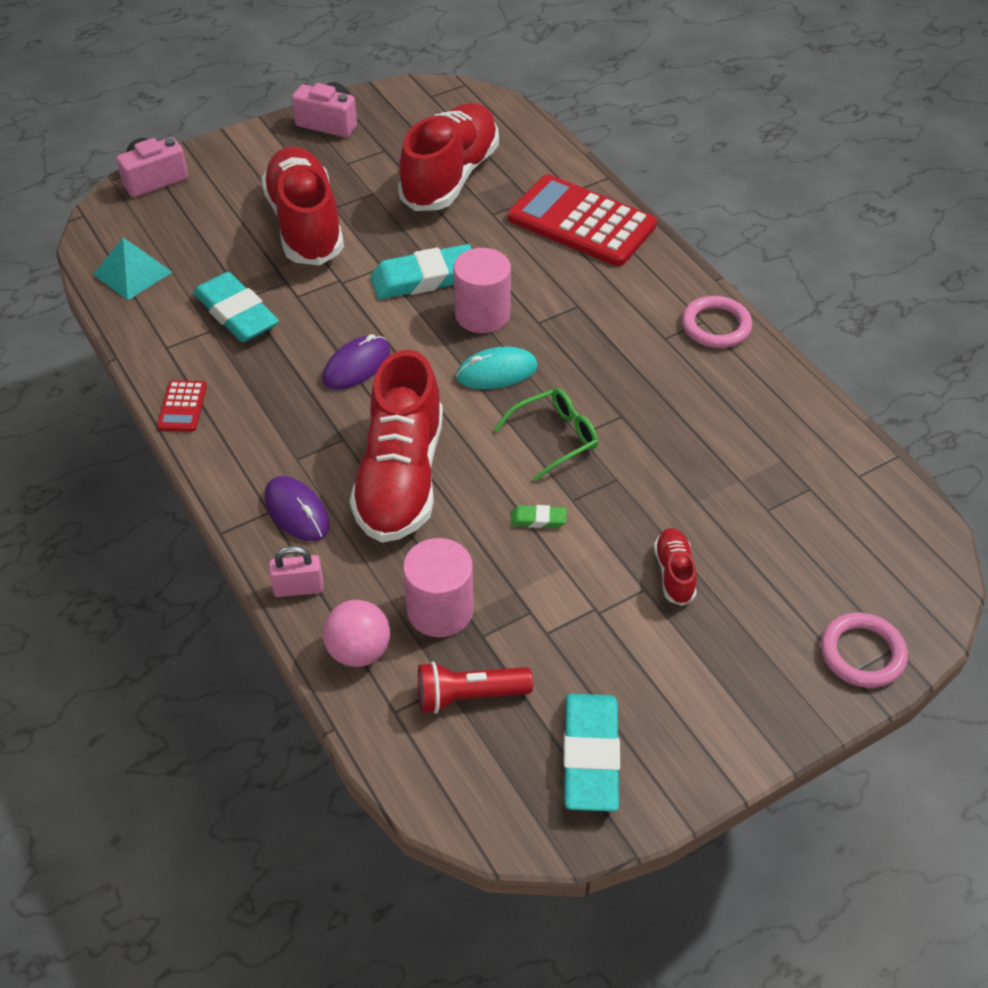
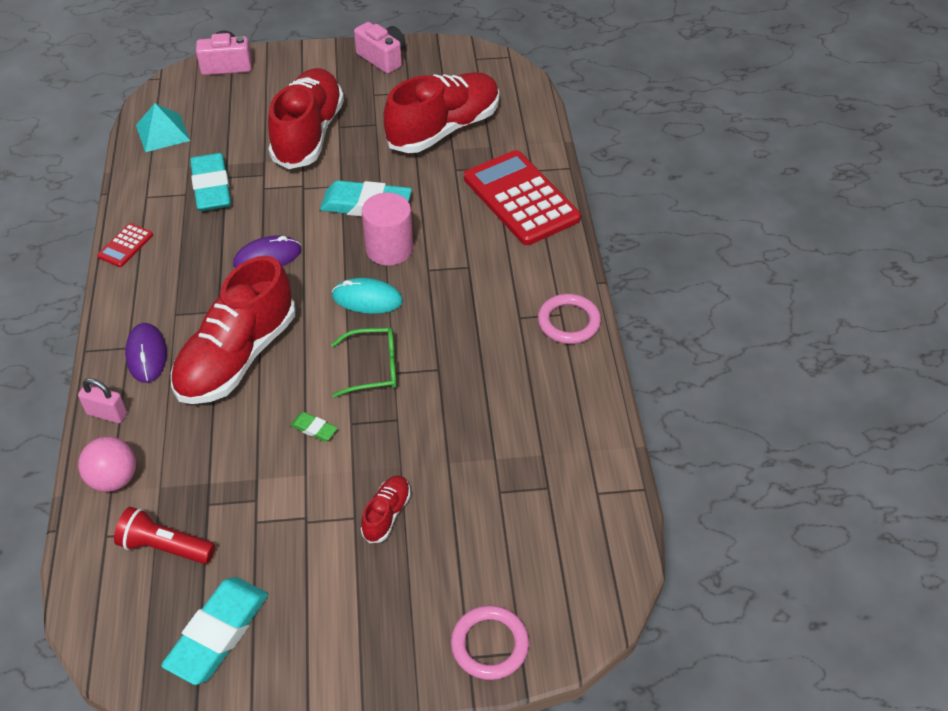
camera: 25 degrees right, 0 degrees up
(440, 610) = (192, 471): pink cylinder -> none

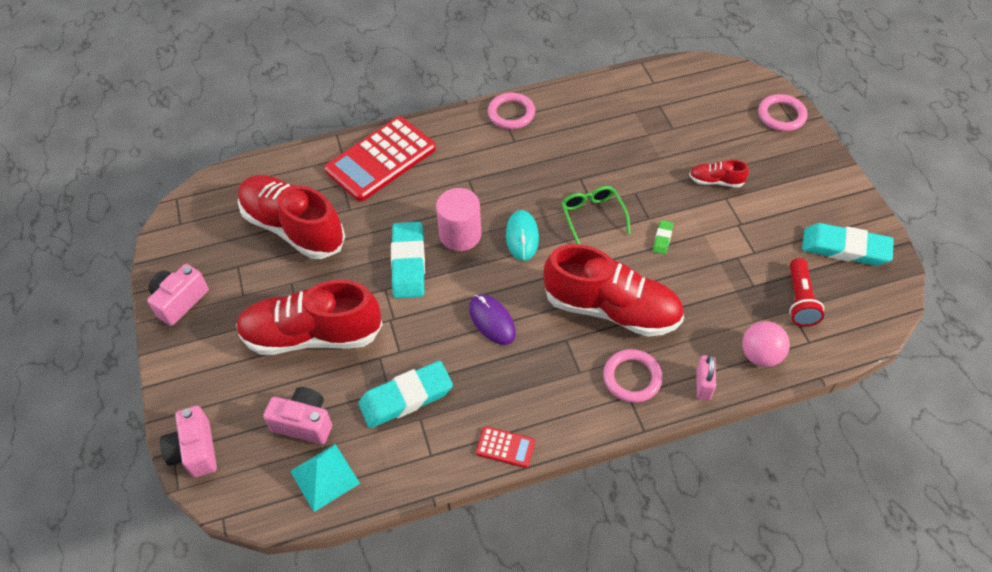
camera: 100 degrees left, 5 degrees up
(146, 355) = (632, 378): purple mouse -> pink ring
(220, 124) = (304, 423): none -> pink camera

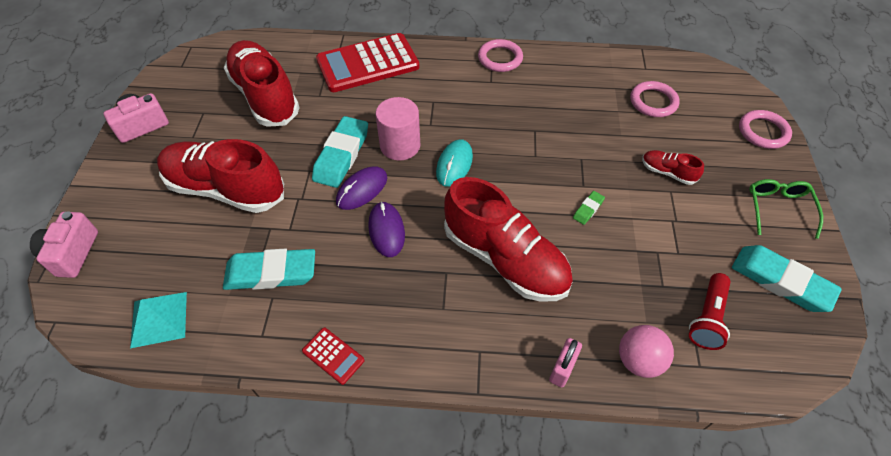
camera: 20 degrees right, 0 degrees up
(304, 423) = (172, 263): pink camera -> none
(447, 290) = (362, 190): none -> purple mouse
(592, 216) = (529, 167): green glasses -> green glasses (778, 208)
(632, 378) = (492, 334): pink ring -> pink ring (653, 102)

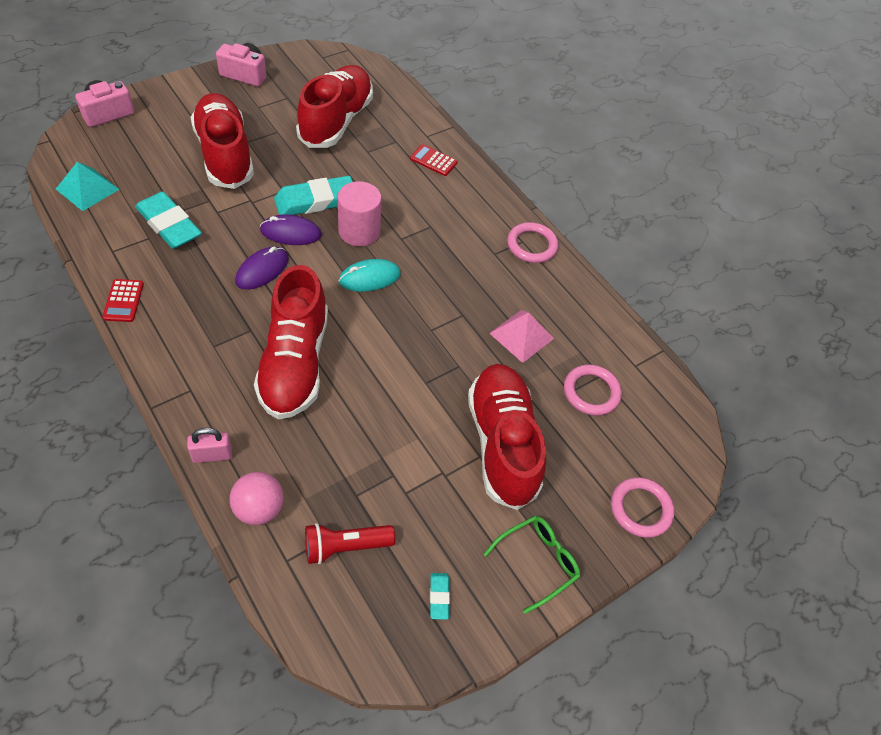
camera: 45 degrees right, 0 degrees up
(368, 64) = (433, 161): red calculator -> red calculator, size x0.43
(578, 109) = (521, 335): none -> pink pyramid
(588, 209) = (400, 398): green eraser -> none
(667, 172) = (502, 443): red shoe -> red shoe, size x2.30
(781, 281) = (439, 597): turquoise eraser -> turquoise eraser, size x0.45

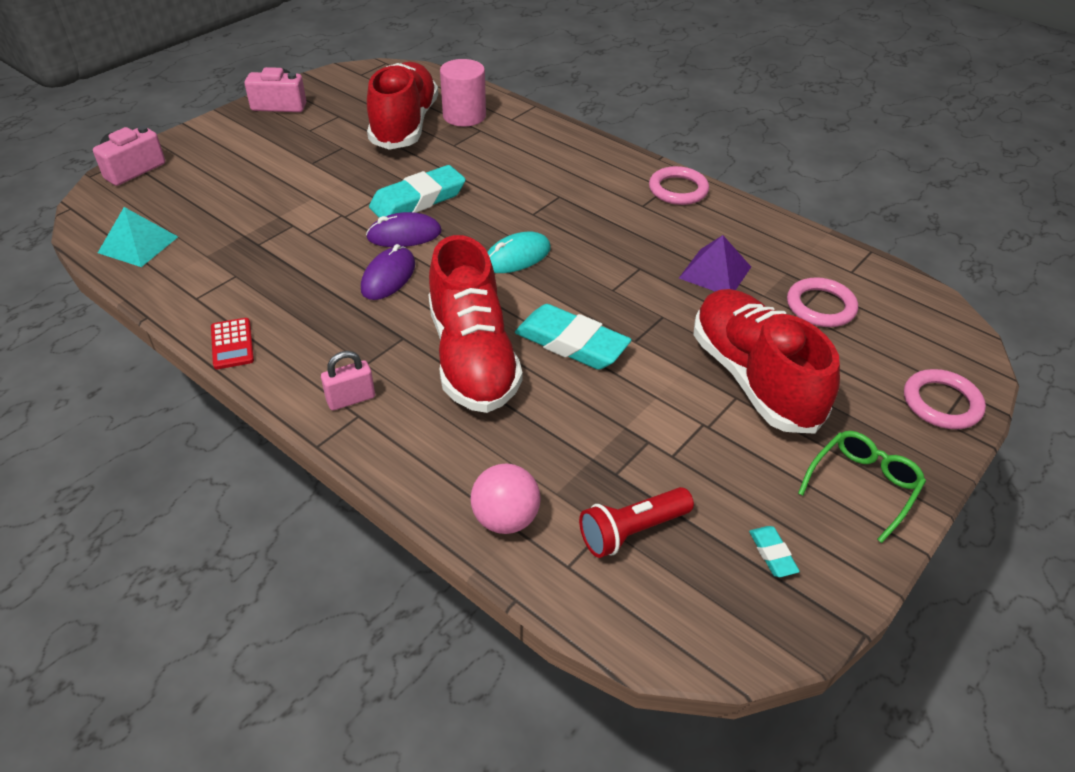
camera: 10 degrees left, 10 degrees down
(169, 225) = (255, 258): turquoise eraser -> turquoise eraser (571, 343)
(212, 455) = (418, 476): pink padlock -> pink padlock (351, 399)
(225, 155) = (291, 179): red shoe -> none
(359, 231) = (482, 217): pink cylinder -> pink cylinder (464, 116)
(433, 161) = (530, 138): red calculator -> none
(521, 335) = (715, 272): pink pyramid -> purple pyramid

